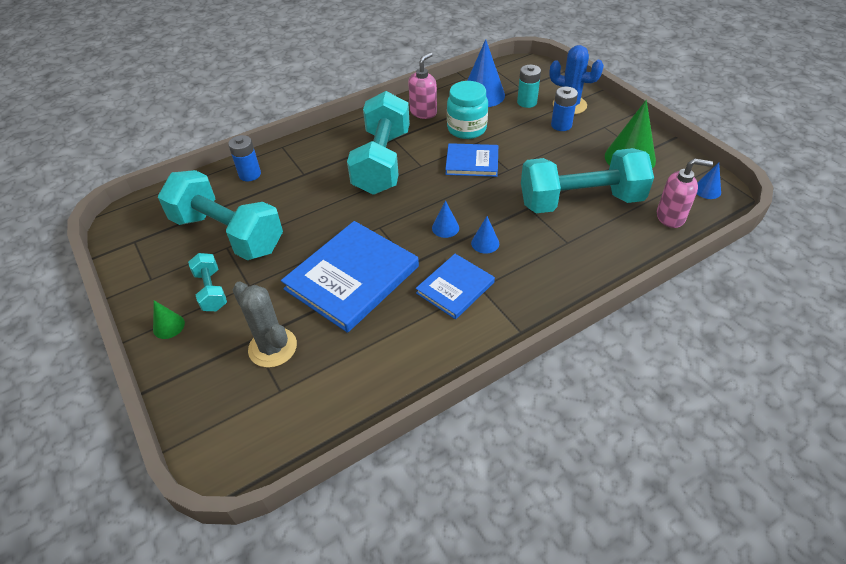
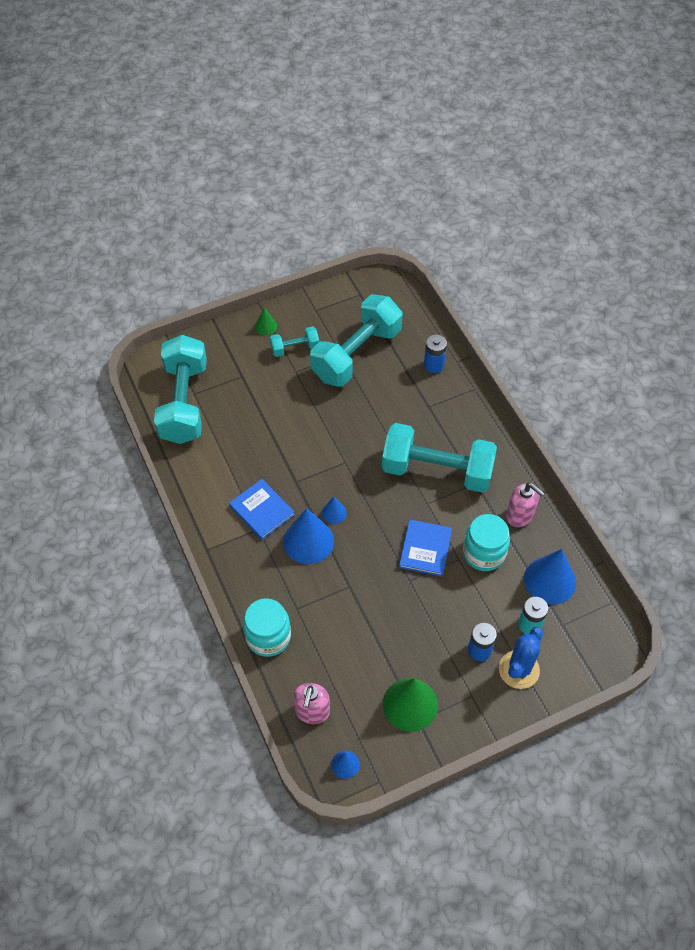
camera: 95 degrees right, 10 degrees up
(272, 347) = (231, 388): grey cactus -> none
(352, 278) = (288, 439): blue book -> none
(485, 243) = (308, 541): blue cone -> blue cone, size x2.00
(580, 201) = (349, 635): turquoise dumbbell -> turquoise dumbbell (184, 403)
(608, 259) = (268, 637): none -> turquoise jar

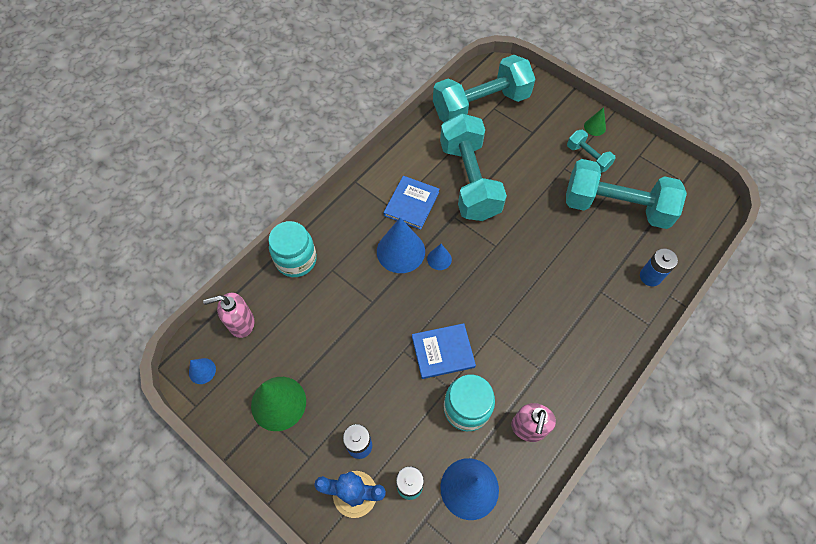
camera: 65 degrees right, 5 degrees up
(437, 470) = (533, 328): turquoise dumbbell -> turquoise dumbbell (469, 180)

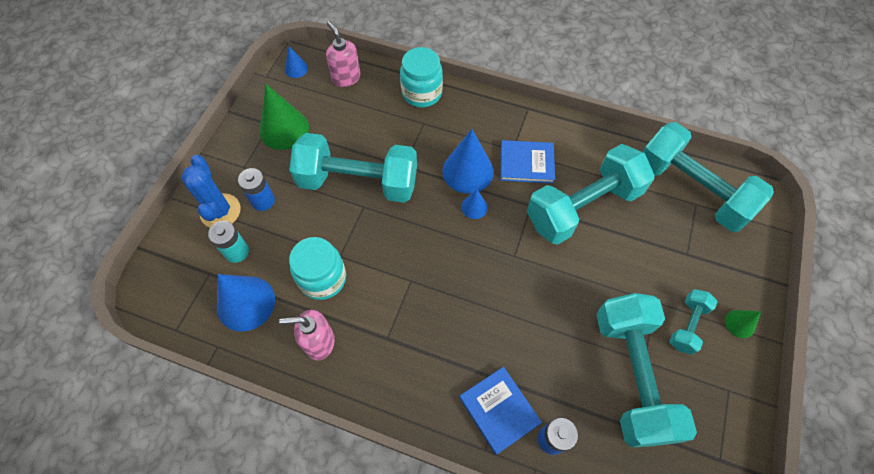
camera: 70 degrees right, 0 degrees up
(374, 347) = (358, 182): none -> turquoise dumbbell
(443, 352) = (374, 240): blue book -> blue book (499, 410)

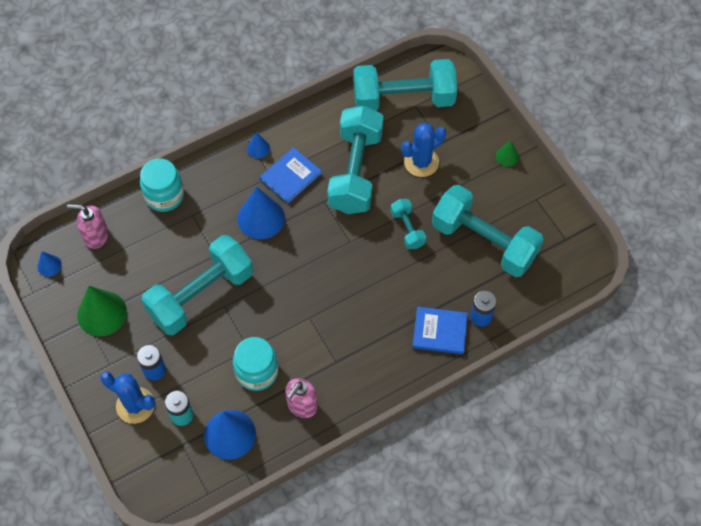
camera: 50 degrees left, 0 degrees up
(474, 207) = (292, 236): blue cone -> blue cone (258, 148)
(649, 252) = (421, 162): none -> blue cactus
(687, 325) = (483, 185): turquoise dumbbell -> turquoise dumbbell (407, 229)

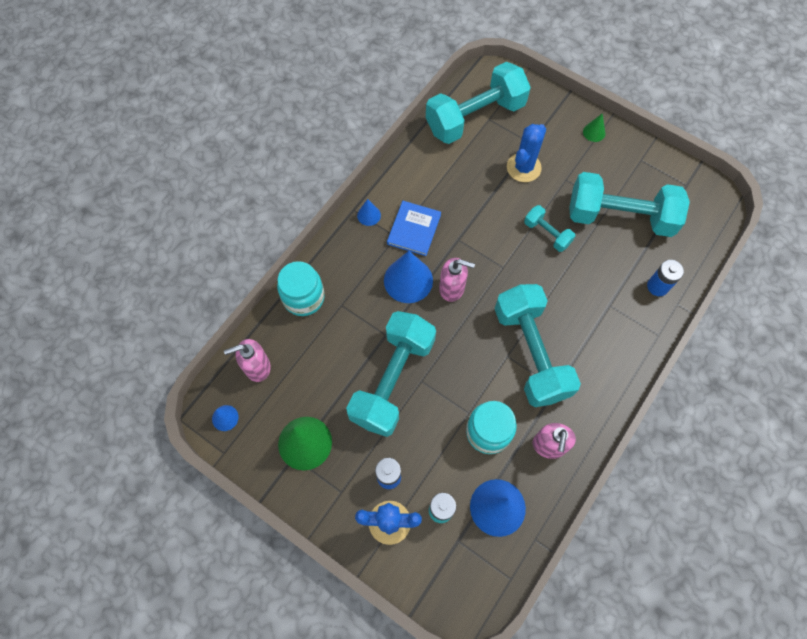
camera: 25 degrees left, 5 degrees up
(295, 241) = (452, 288): none -> pink soap dispenser
(355, 171) = (470, 200): turquoise dumbbell -> turquoise dumbbell (530, 353)
(440, 331) = (630, 316): blue book -> none

